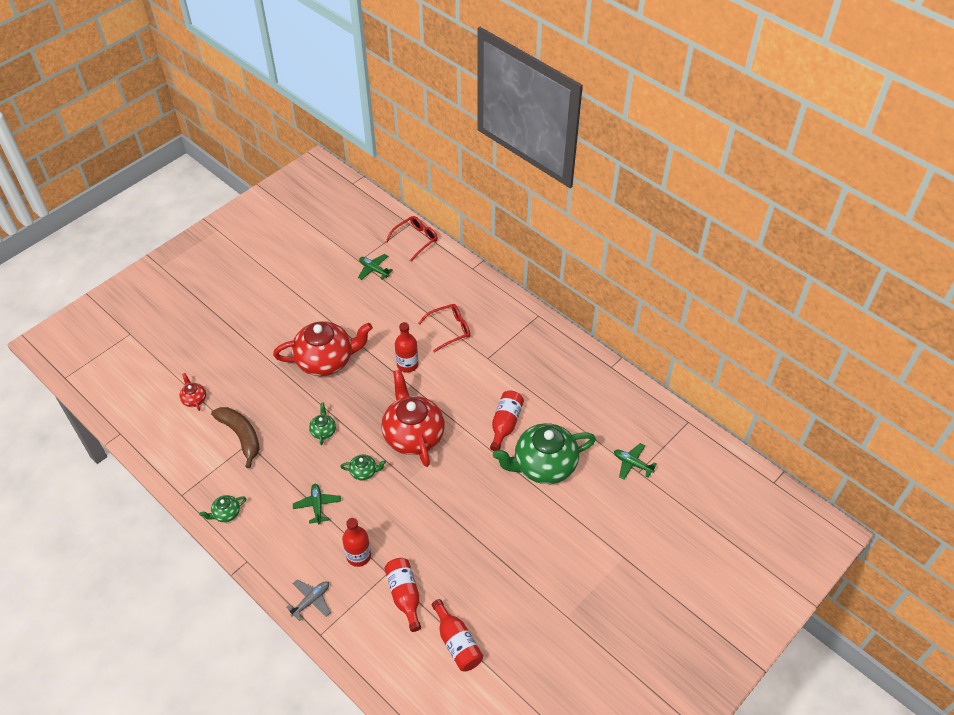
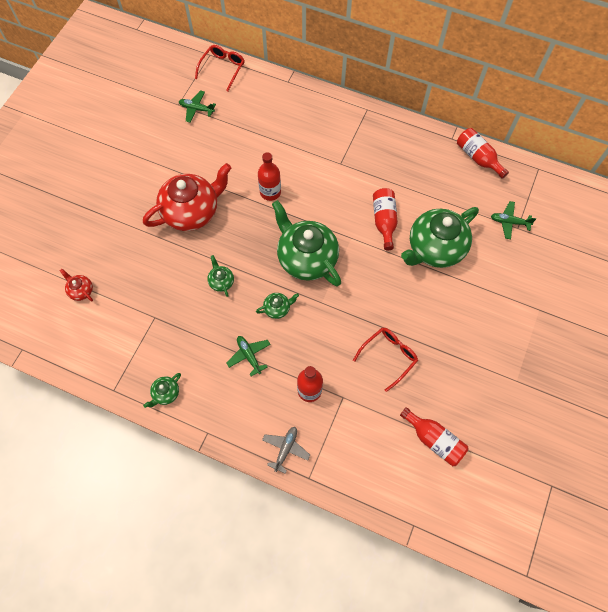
camera: 20 degrees left, 15 degrees up
(241, 436) = (144, 312): brown banana -> none
(405, 595) = (368, 413): red bottle -> red bottle (478, 158)
(413, 435) = (306, 258): red teapot -> green teapot
(449, 330) = (293, 147): red glasses -> red glasses (388, 357)

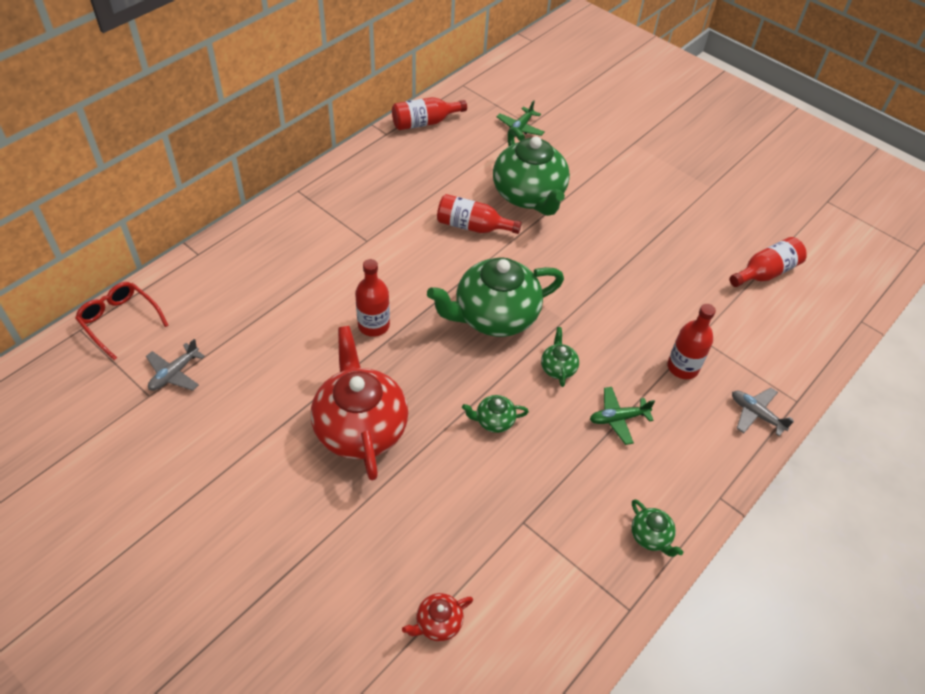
camera: 75 degrees left, 15 degrees down
(196, 109) = (174, 373): green plane -> grey plane
(388, 357) = (656, 279): red glasses -> none

